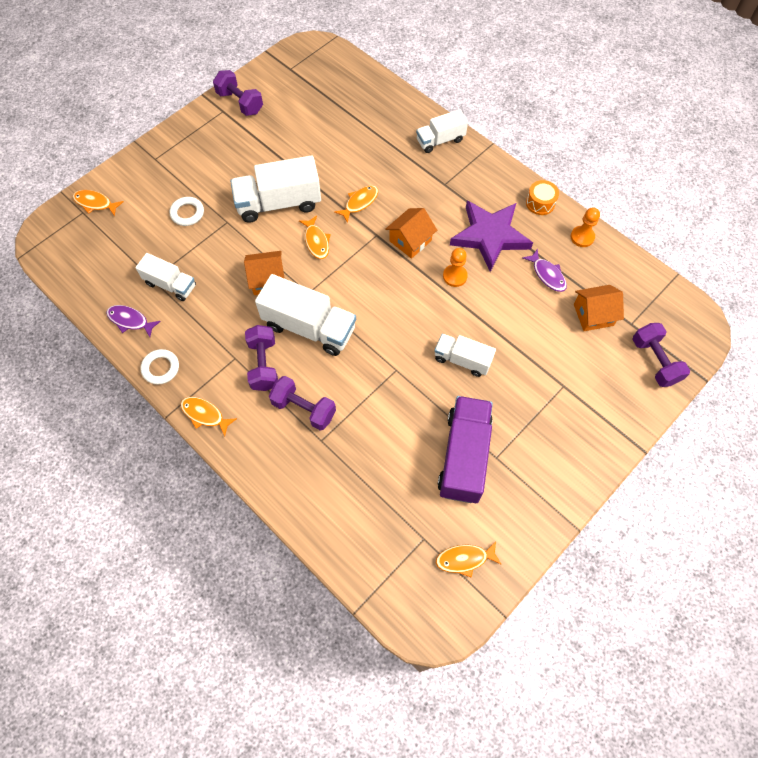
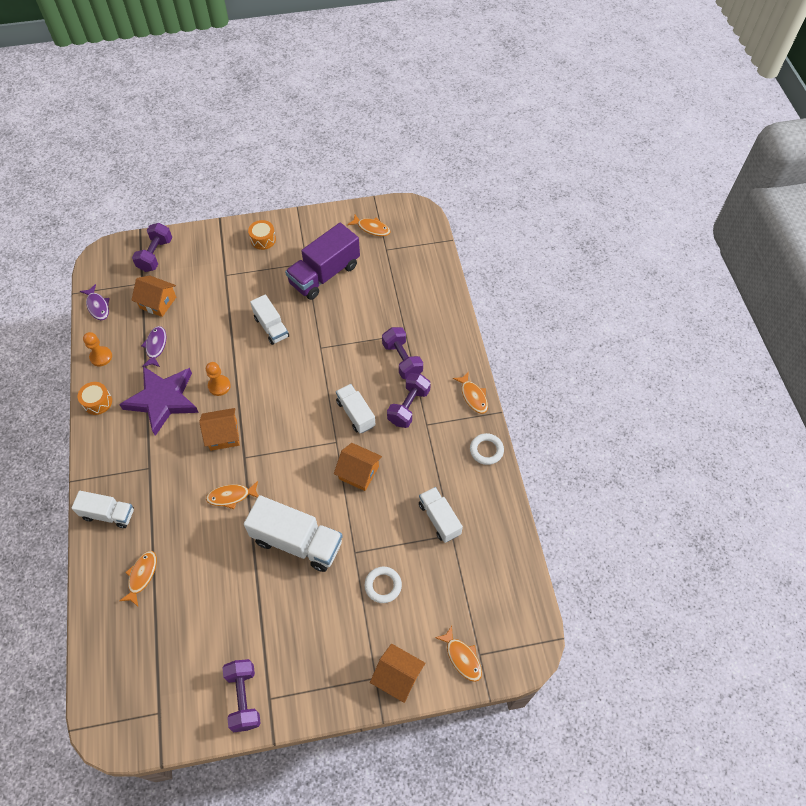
camera: 145 degrees left, 5 degrees down
(130, 320) = (490, 506): purple fish -> purple fish (98, 306)
(138, 168) = (397, 676): none -> orange house
(309, 327) = (356, 414): white truck -> white truck, size x0.60
(316, 241) = (295, 482): orange fish -> orange fish (141, 576)
(569, 455) = (263, 239): none -> orange drum

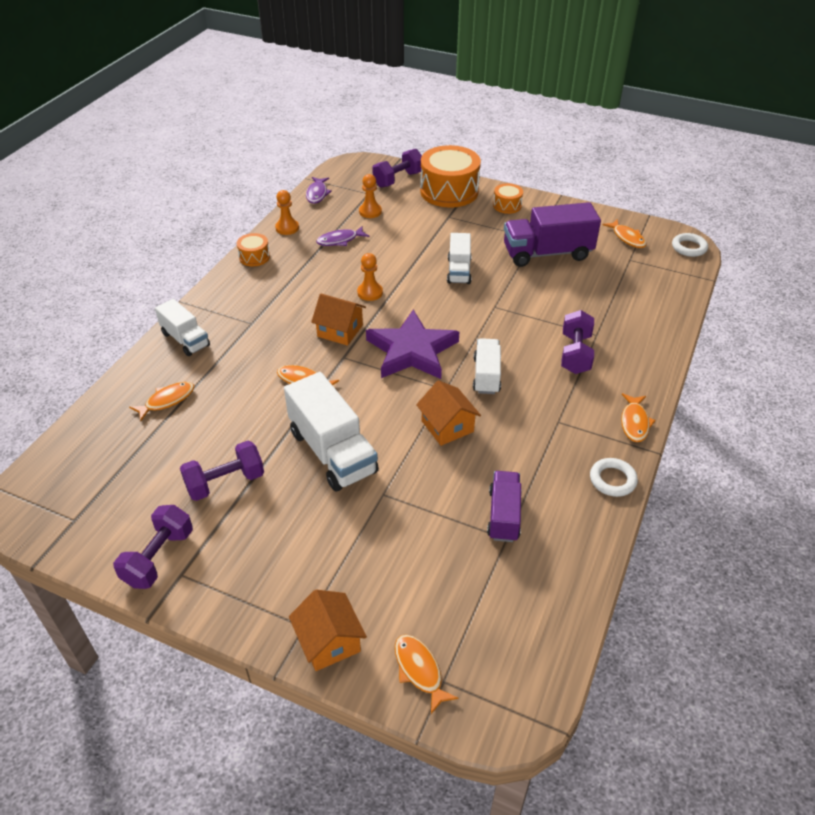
camera: 35 degrees right, 15 degrees down
(156, 346) = (340, 240): purple fish -> purple fish turned 150 degrees counterclockwise
(158, 302) = (370, 211): orange house -> orange pawn
(163, 400) = (310, 280): purple star -> purple star (412, 351)
(207, 247) = (449, 191): none -> orange drum
(383, 585) = (387, 542): white ring -> white ring (689, 247)
(408, 406) = (550, 396): purple dumbbell -> purple dumbbell (225, 482)
(439, 519) = (503, 515): white truck -> purple truck
(462, 657) = (419, 670): orange fish -> orange fish turned 150 degrees clockwise

